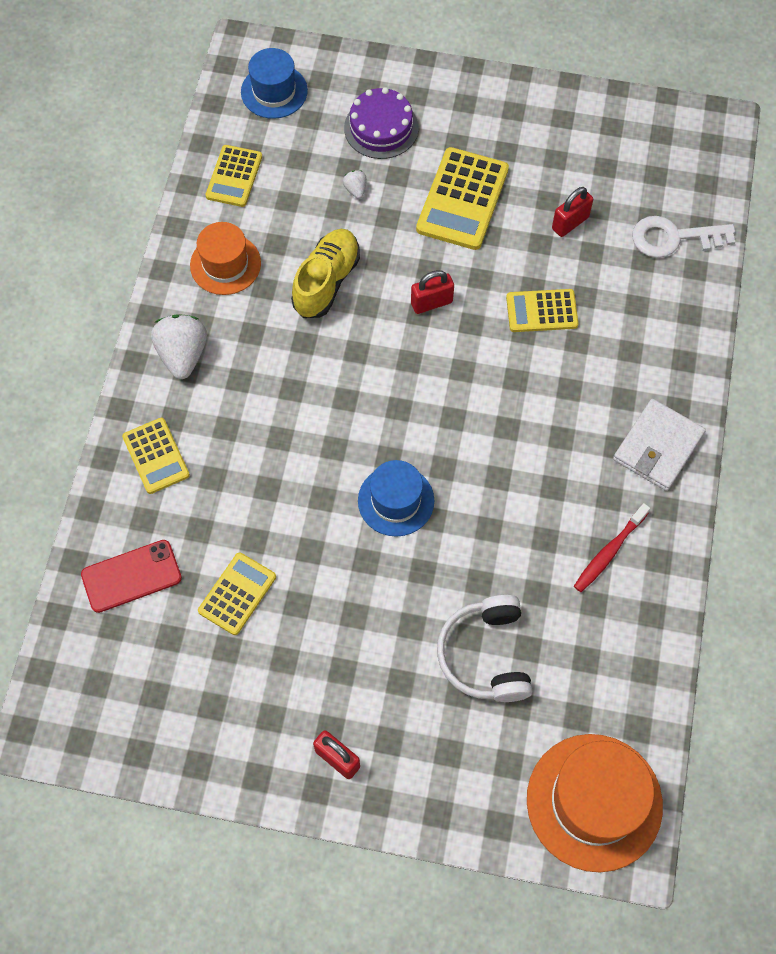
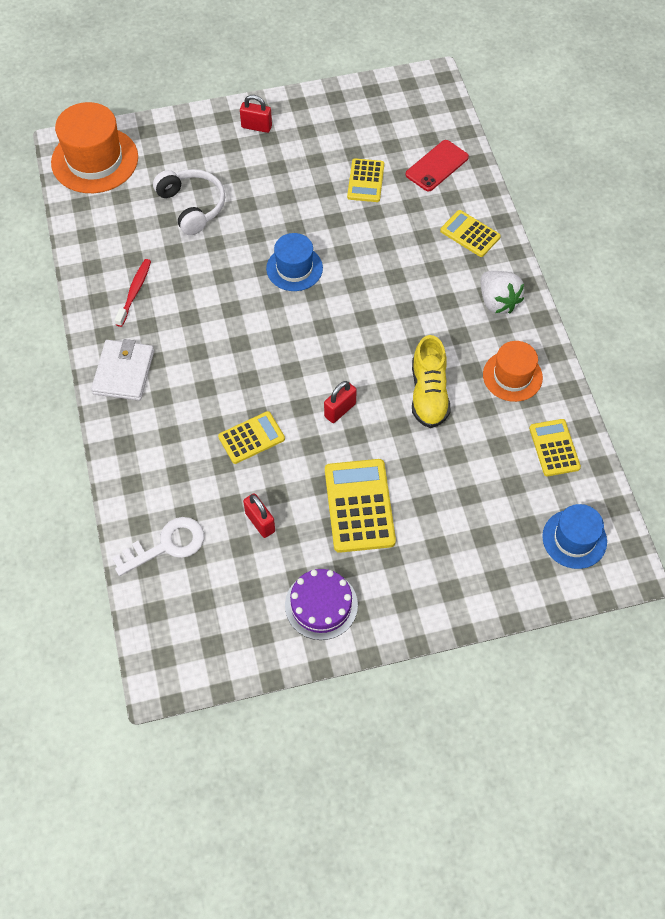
camera: 155 degrees right, 5 degrees down
(355, 189) = (451, 477): white strawberry -> none
(381, 128) = (463, 543): purple cake -> purple cake (321, 605)
(570, 223) = (260, 522): red padlock -> red padlock turned 60 degrees counterclockwise

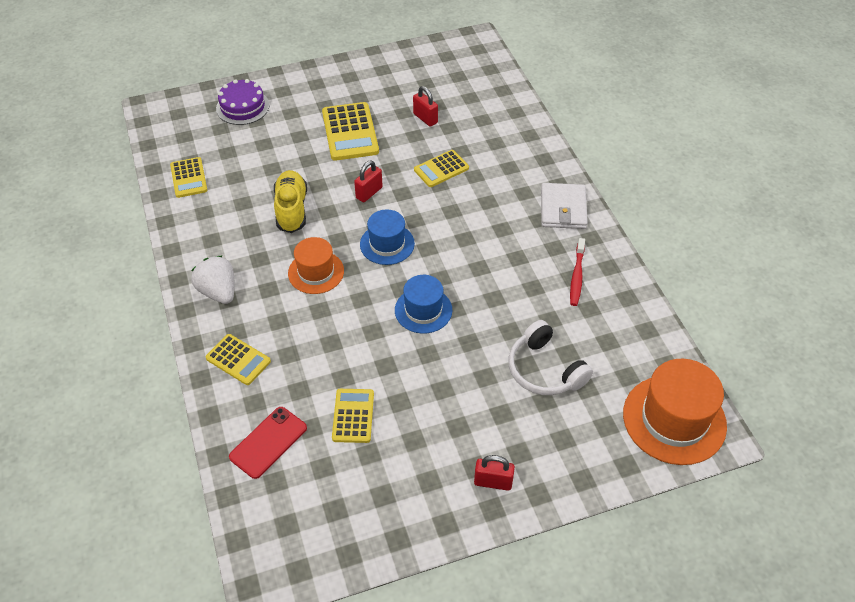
camera: 175 degrees right, 10 degrees down
(166, 545) = (492, 102): white key -> none
(321, 605) = (375, 78): purple cake -> purple cake (242, 107)
(512, 376) = (215, 228): orange hat -> orange hat (316, 272)
(574, 539) = (186, 123): blue hat -> blue hat (387, 244)

